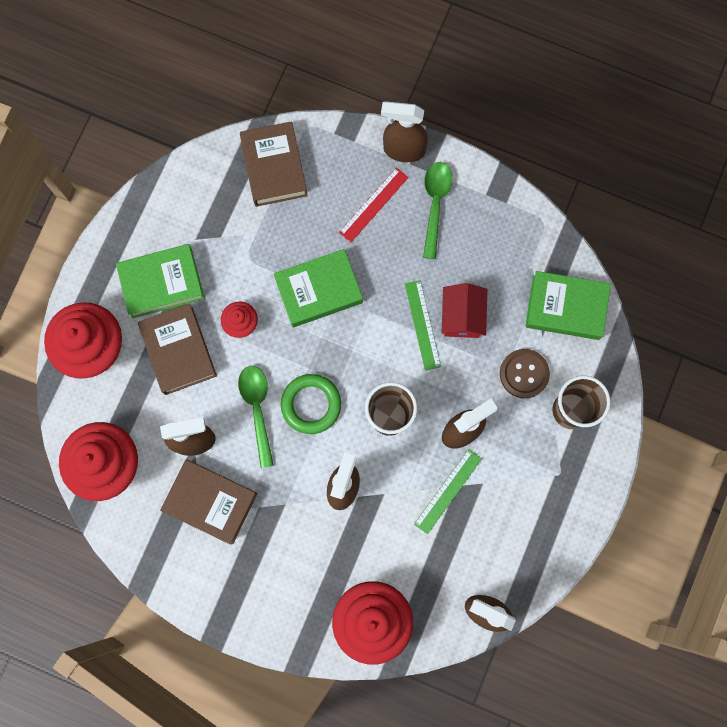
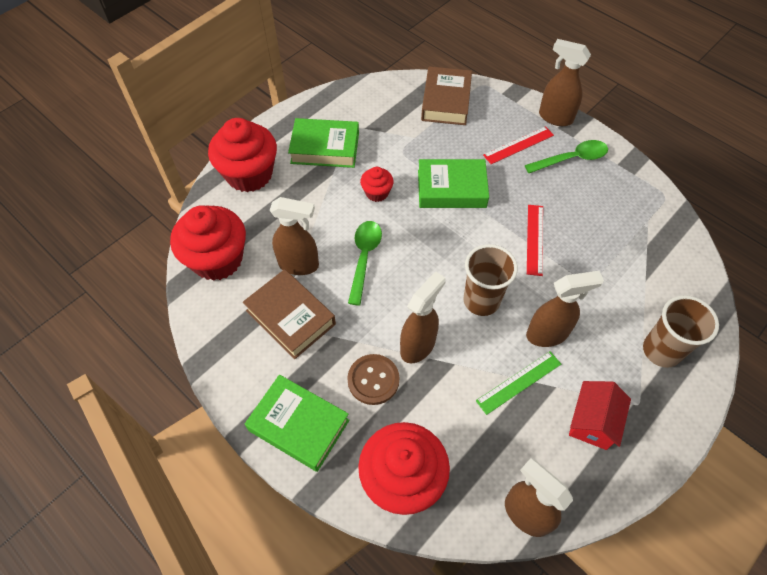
camera: 20 degrees right, 20 degrees down
(178, 351) = (316, 196): brown book -> none
(311, 404) = (413, 269): green ring -> none
(422, 325) = (534, 239): green ruler -> red ruler
(435, 205) = (571, 159): green spoon -> green spoon turned 45 degrees clockwise
(462, 316) = (573, 243): red house -> red house (592, 422)
(524, 374) = (621, 305): brown button -> brown button (373, 380)
(566, 308) = (673, 265): green book -> green book (299, 425)

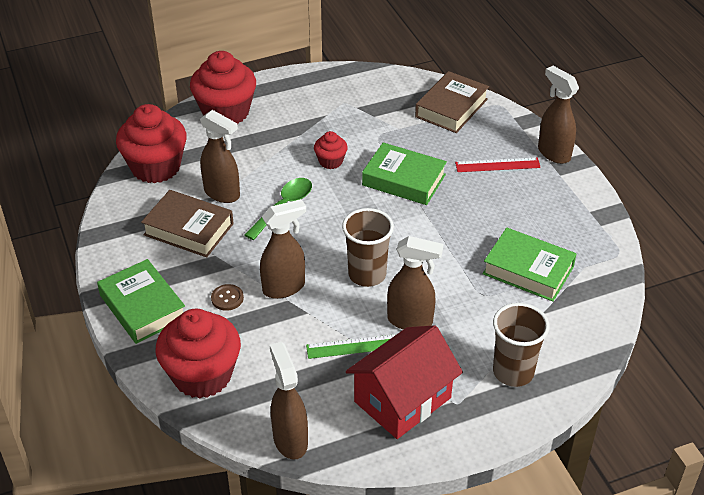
camera: 25 degrees right, 15 degrees down
(291, 317) = (189, 229): brown book -> brown book turned 45 degrees counterclockwise
(325, 148) = (307, 112): green book -> green book (528, 270)
(373, 380) = (227, 298): brown button -> brown button, size x0.64
(534, 239) = (455, 245): red ruler -> none
(571, 159) = (543, 192): green spoon -> none
(592, 422) = (402, 400): red house -> red house, size x1.59

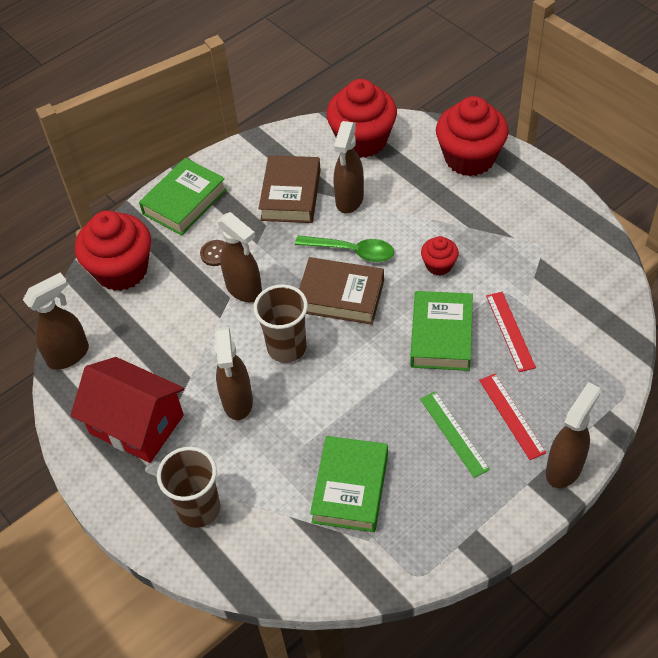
camera: 75 degrees right, 10 degrees up
(356, 346) = (190, 368): green ruler -> green ruler (454, 433)
(418, 143) = (510, 331): none -> red ruler
(451, 108) = (591, 343): brown book -> brown book (340, 296)

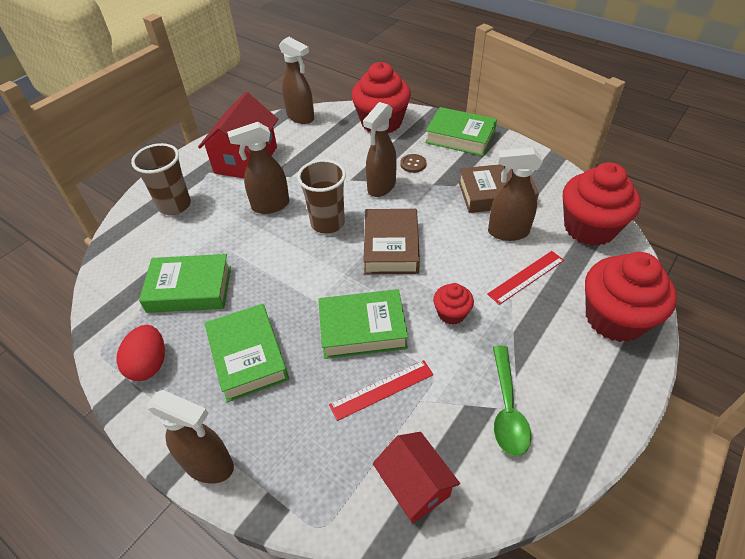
camera: 75 degrees right, 5 degrees down
(351, 251) = (445, 245): green spoon -> green spoon (507, 408)
(445, 524) = (149, 364): none -> red egg
(454, 433) = (248, 356): green ruler -> green book
(511, 416) = (272, 404): red ruler -> red ruler (526, 277)
(599, 323) = (414, 485): none -> red house

